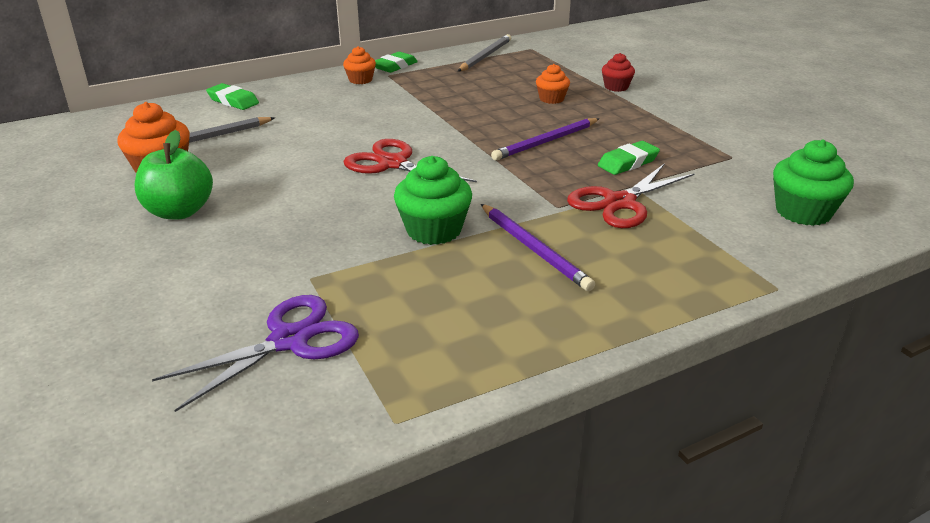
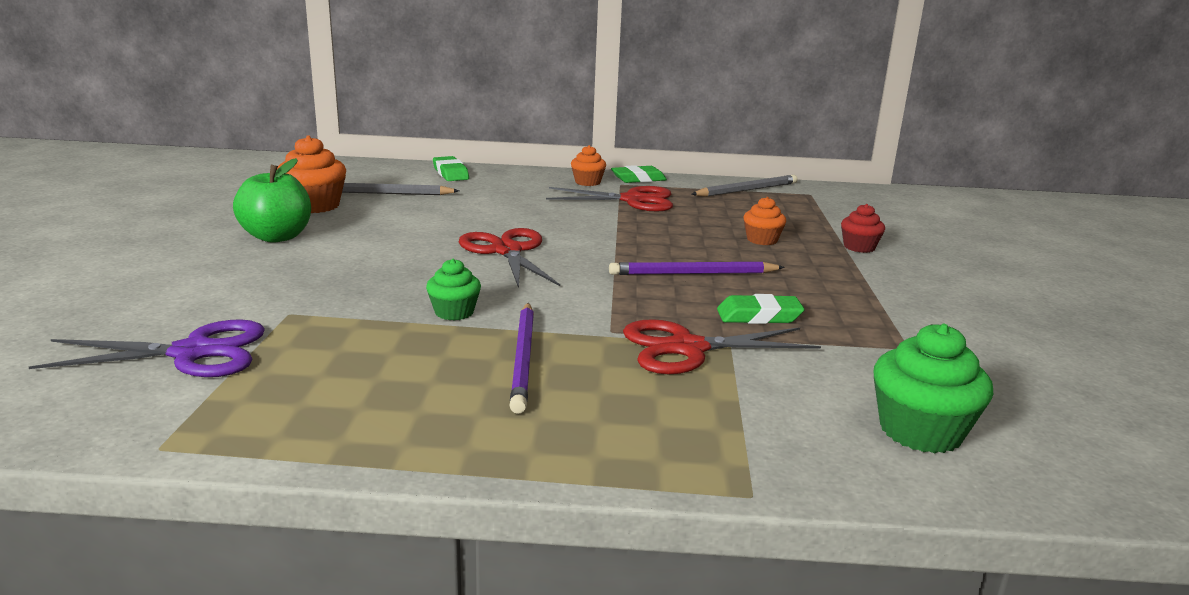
camera: 30 degrees right, 10 degrees down
(418, 88) = (633, 200): none -> red scissors
(434, 230) = (454, 312): green cupcake -> green cupcake, size x0.60

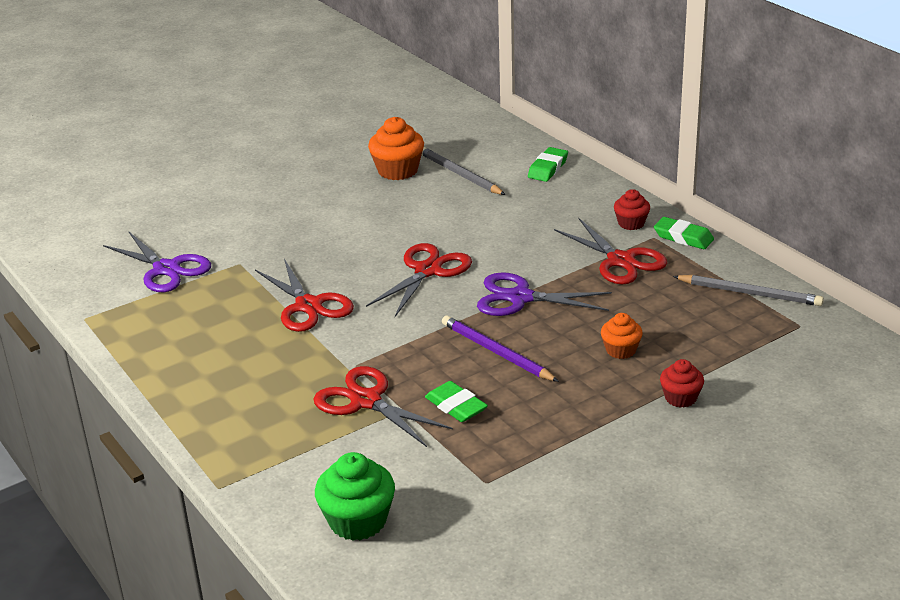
camera: 55 degrees right, 10 degrees up
(277, 237) = (330, 194): green apple -> none
(454, 312) = (308, 306): green cupcake -> red scissors
(523, 358) = (280, 356): purple pencil -> none
(587, 182) = (631, 223): orange cupcake -> red cupcake
(622, 240) = (520, 298): none -> purple scissors

